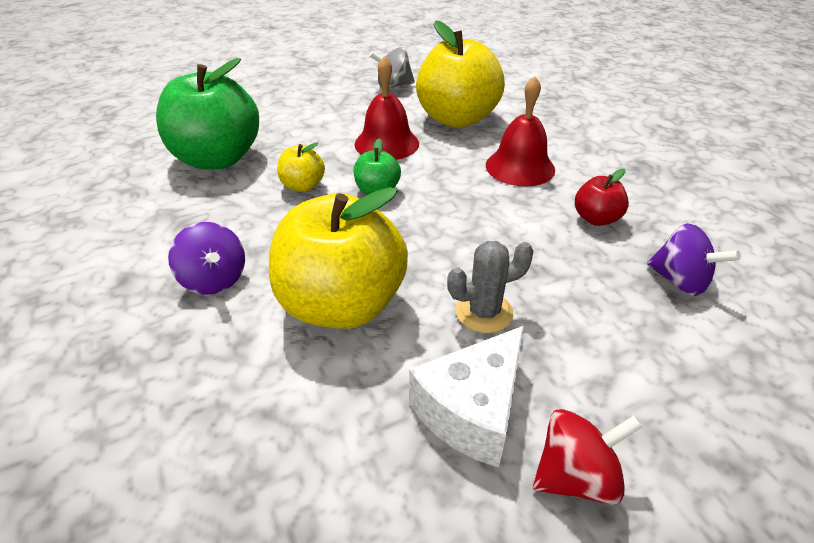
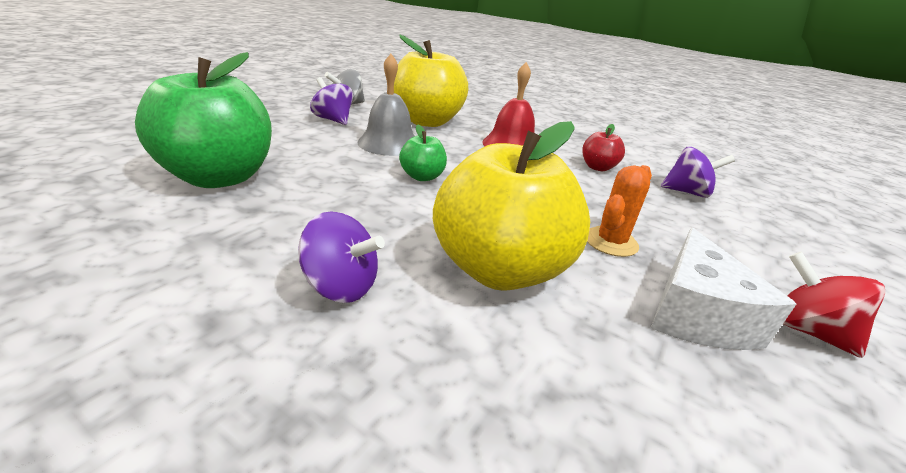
camera: 35 degrees left, 10 degrees down
(303, 186) = (346, 185): yellow apple -> none
(361, 105) = (333, 120): none -> purple spinning top
(386, 143) = (389, 143): red bell -> grey bell
(484, 312) = (611, 242): grey cactus -> orange cactus
(575, 476) = (807, 331): red spinning top -> red spinning top turned 75 degrees counterclockwise

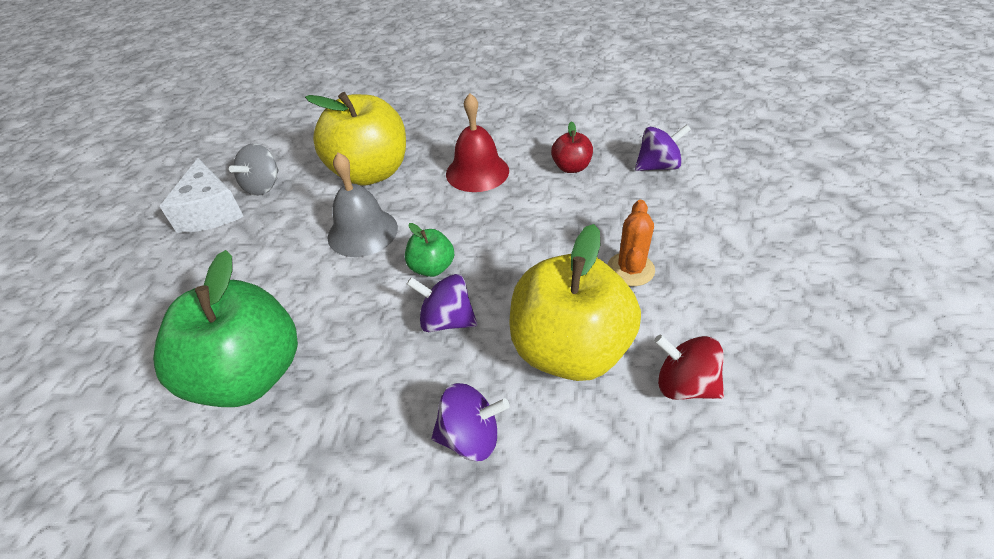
camera: 20 degrees left, 15 degrees up
(333, 120) = (273, 222): purple spinning top -> purple spinning top (446, 320)
(695, 314) = (719, 317): white cheese -> white cheese (211, 212)
(807, 331) = (789, 293): red spinning top -> red spinning top (684, 385)

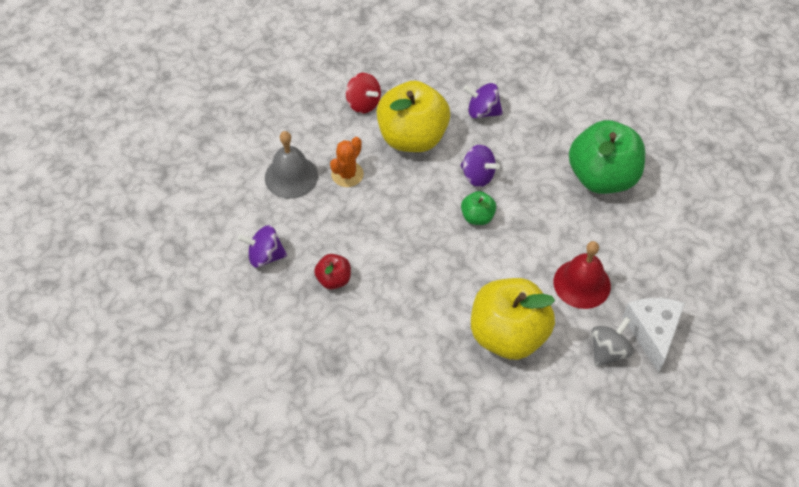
camera: 165 degrees left, 10 degrees up
(362, 232) = (523, 266): grey bell -> grey bell (291, 176)
(477, 172) = (414, 302): red bell -> red bell (582, 283)

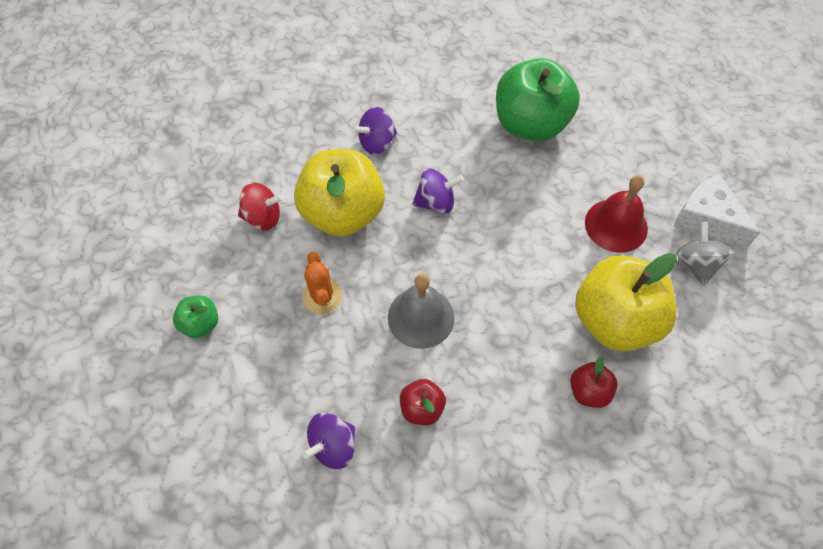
camera: 45 degrees left, 5 degrees up
(291, 176) = (271, 344): grey bell -> grey bell (421, 317)
(441, 356) = (589, 391): none -> red apple
(477, 217) = (476, 239): green apple -> green apple (201, 324)

